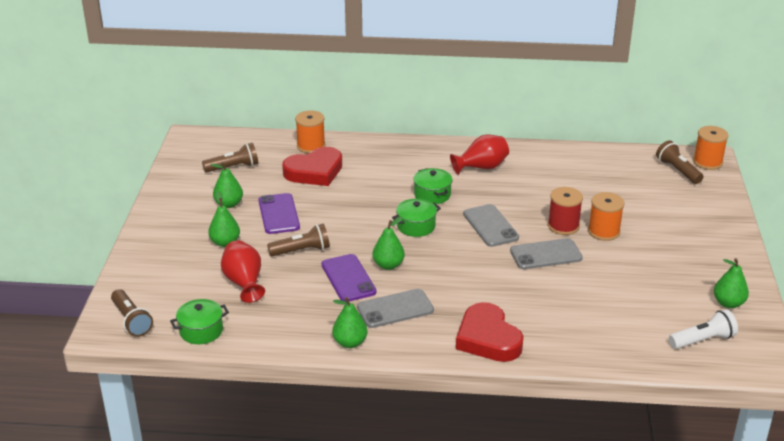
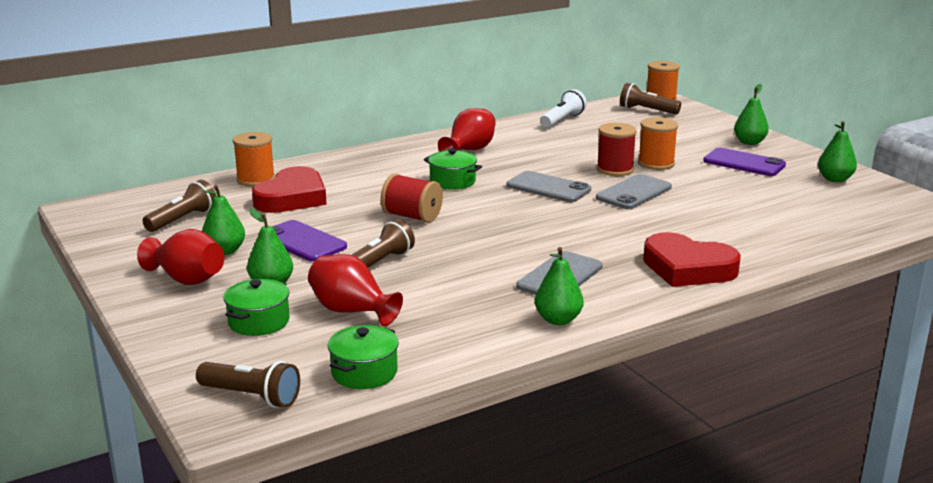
camera: 35 degrees left, 10 degrees down
(186, 219) = (187, 279): none -> red vase
(348, 278) = (469, 269): purple phone -> purple phone (744, 163)
(367, 218) = (412, 216): none -> red spool
(388, 265) = (495, 245): green pear -> green pear (749, 142)
(416, 226) = (475, 208): green pot -> green pot (259, 322)
(703, 340) = (860, 208): white flashlight -> white flashlight (562, 120)

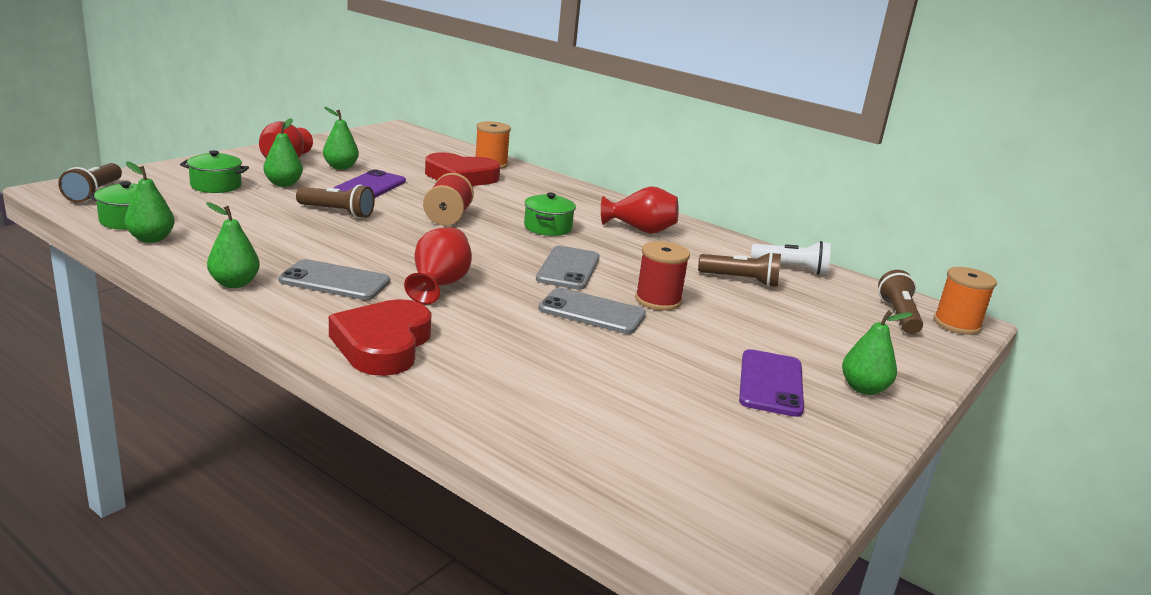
camera: 65 degrees right, 0 degrees up
(182, 219) = (394, 152): brown flashlight -> brown flashlight (741, 280)
(351, 311) = (239, 210): red vase -> red vase (438, 285)
(656, 163) = (704, 324): orange spool -> none
(835, 179) = (781, 459): green pear -> green pear (151, 239)

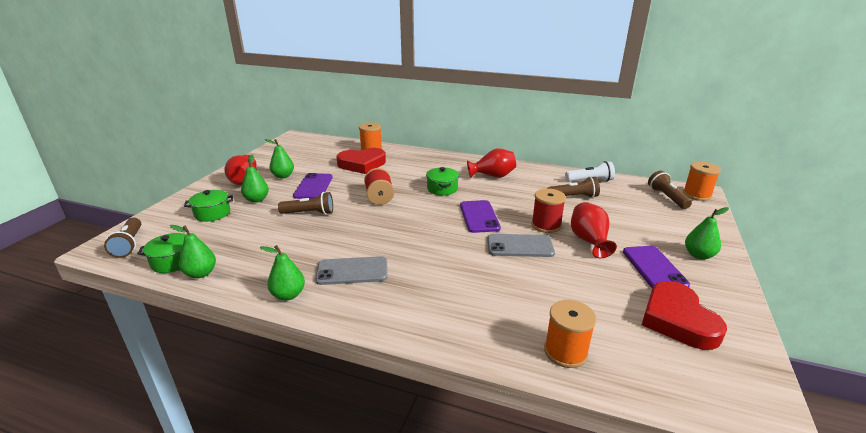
camera: 15 degrees left, 5 degrees up
(383, 345) = (424, 315): red heart -> red heart (677, 320)
(438, 285) = (418, 254): red vase -> red vase (589, 241)
(532, 427) = (565, 352): none -> orange spool
(568, 268) = (479, 216): grey phone -> purple phone

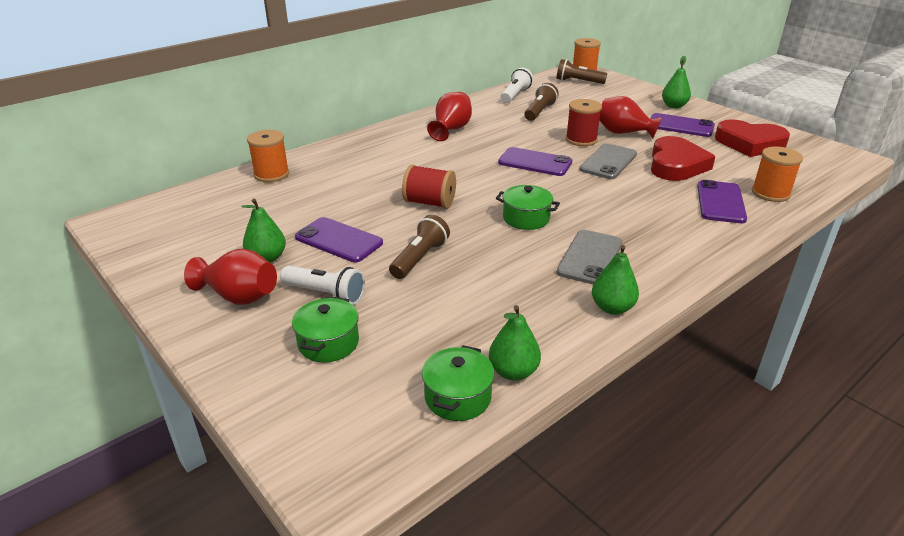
camera: 60 degrees left, 5 degrees up
(129, 244) = (353, 446): brown flashlight -> none
(257, 199) = (326, 294): green pear -> white flashlight
(362, 164) = (312, 191): red heart -> red heart (676, 165)
(442, 189) = (450, 162): green pot -> green pot (526, 218)
(508, 320) = (720, 202): none -> purple phone

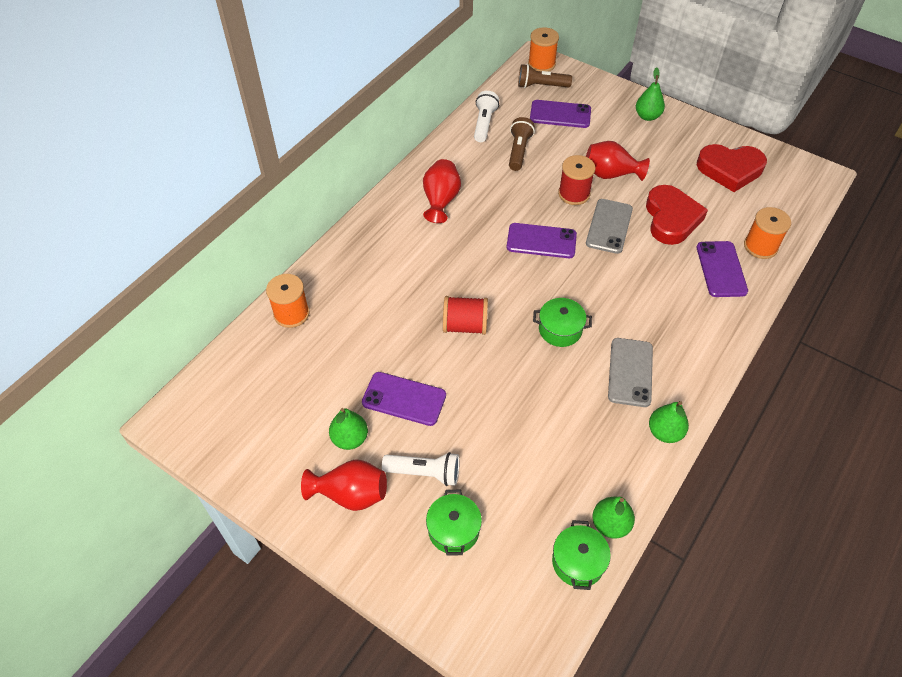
camera: 15 degrees left, 20 degrees up
(419, 258) = (486, 407): brown flashlight -> none
(680, 126) = (661, 151): purple phone -> purple phone (560, 114)

